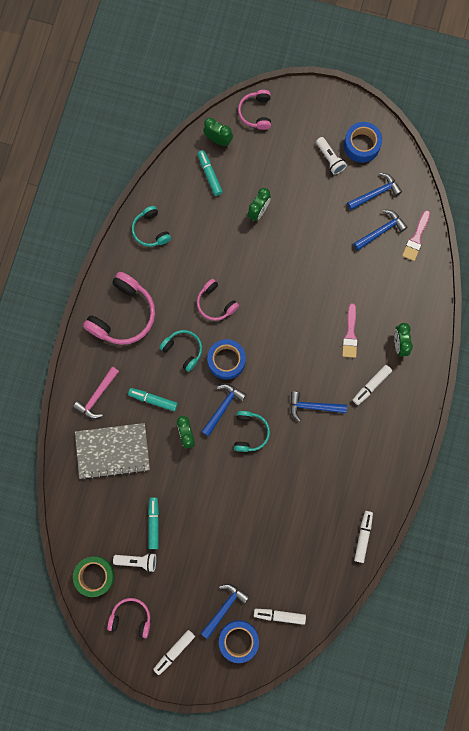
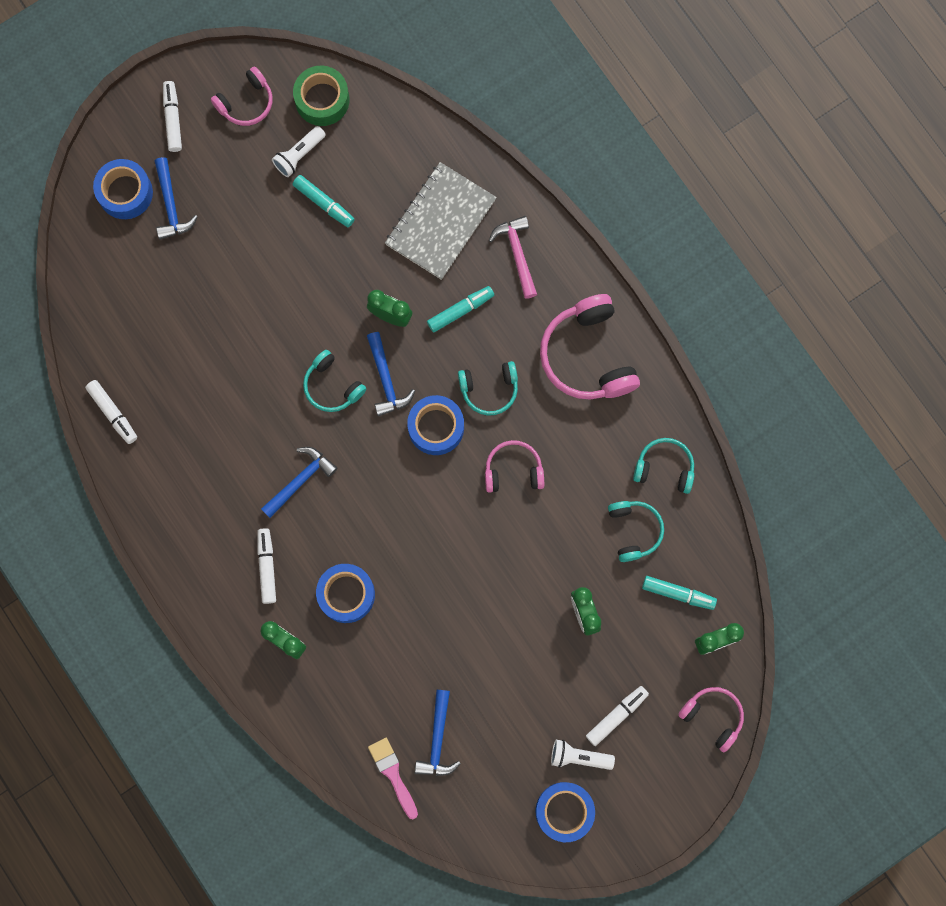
camera: 130 degrees right, 0 degrees up
(196, 220) = (634, 530): none -> turquoise headphones
(279, 615) = (112, 255): white marker -> white marker (616, 716)
(350, 334) = (346, 594): pink brush -> blue tape
(376, 193) = (489, 775): blue hammer -> none

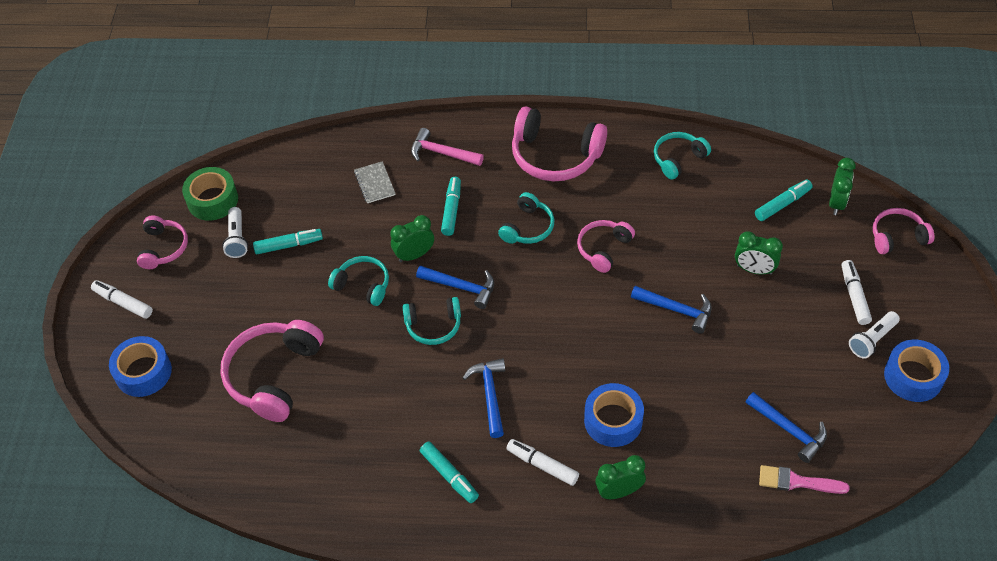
camera: 50 degrees left, 25 degrees down
(113, 413) = (310, 500): white marker -> none
(171, 205) = (186, 346): blue hammer -> blue hammer (676, 310)
(195, 296) = (273, 375): none -> pink headphones
(207, 502) = (449, 475): none -> turquoise marker
(436, 427) = (527, 277): blue tape -> none
(440, 222) = (375, 183): grey notebook -> grey notebook, size x0.48
(634, 530) = (712, 203): turquoise headphones -> turquoise headphones (363, 285)

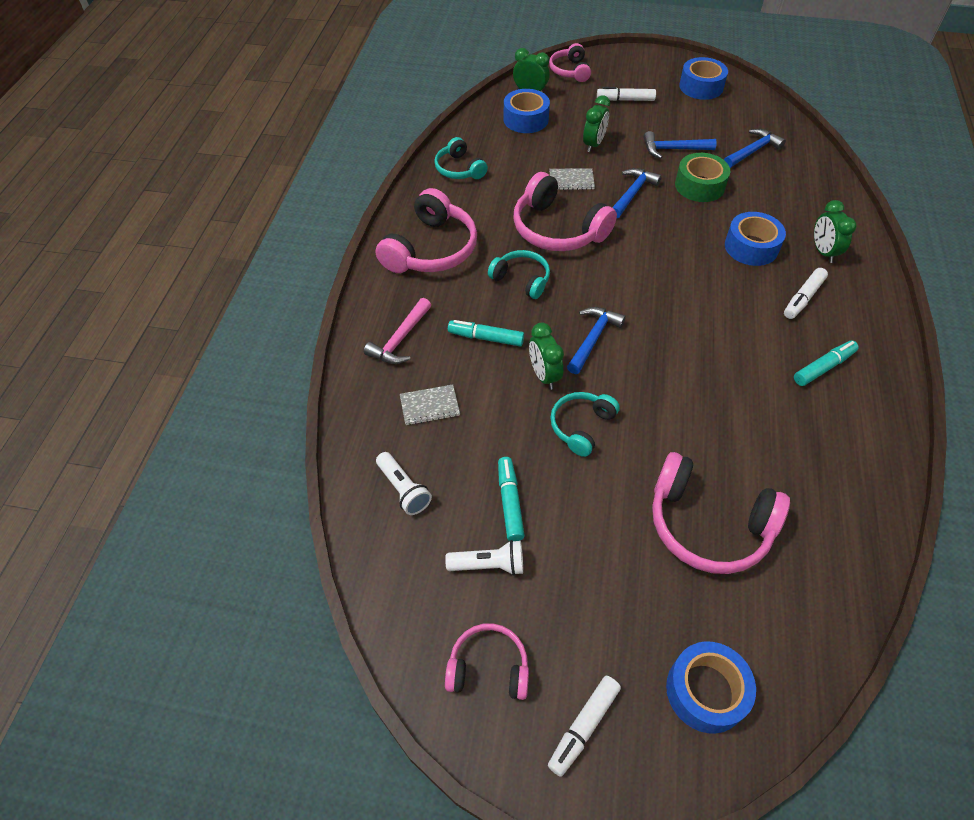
camera: 85 degrees left, 0 degrees up
(212, 200) = (413, 597): green tape -> green tape (699, 185)
(433, 326) = (642, 366): turquoise headphones -> none
(490, 395) = (727, 328): blue hammer -> blue hammer (673, 149)
(603, 249) = (557, 229): pink headphones -> pink headphones, size x1.73
(685, 254) = (571, 180): none -> grey notebook
(782, 204) = (525, 119): turquoise marker -> blue tape
(797, 482) = (799, 154): pink brush -> none
(872, 340) = (667, 99): white flashlight -> white flashlight (403, 489)

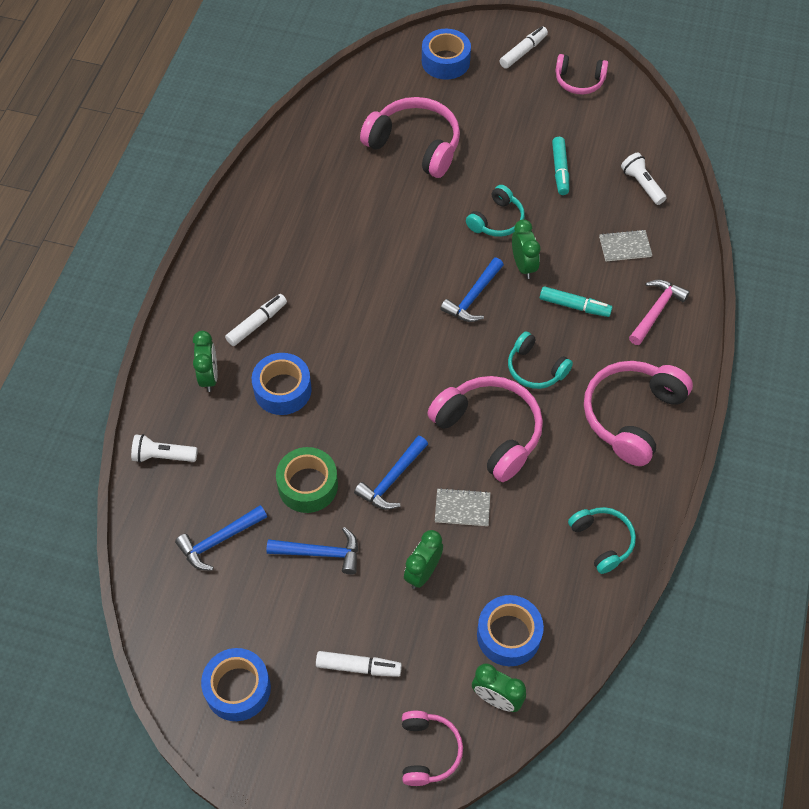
camera: 175 degrees left, 5 degrees up
(488, 565) = (577, 133): white flashlight -> white flashlight (163, 456)
(823, 367) = (272, 253): turquoise marker -> none

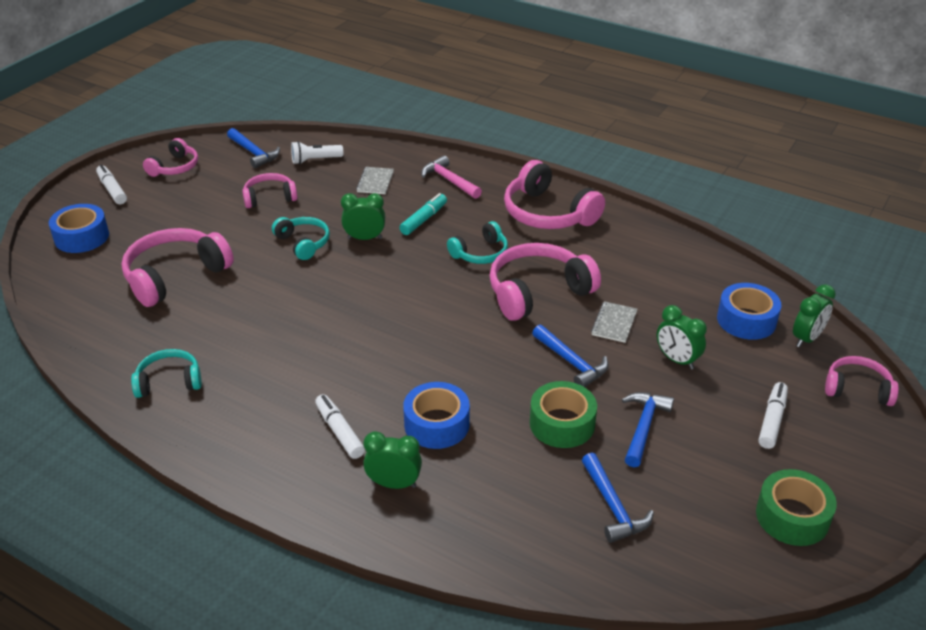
camera: 75 degrees left, 20 degrees down
(163, 456) = (488, 542): white flashlight -> none
(238, 688) = (792, 516): blue tape -> green tape
(473, 297) = (384, 274): blue hammer -> blue hammer (254, 153)
(560, 170) = (269, 197): turquoise marker -> pink headphones
(602, 541) = (664, 252): turquoise headphones -> turquoise headphones (169, 381)

